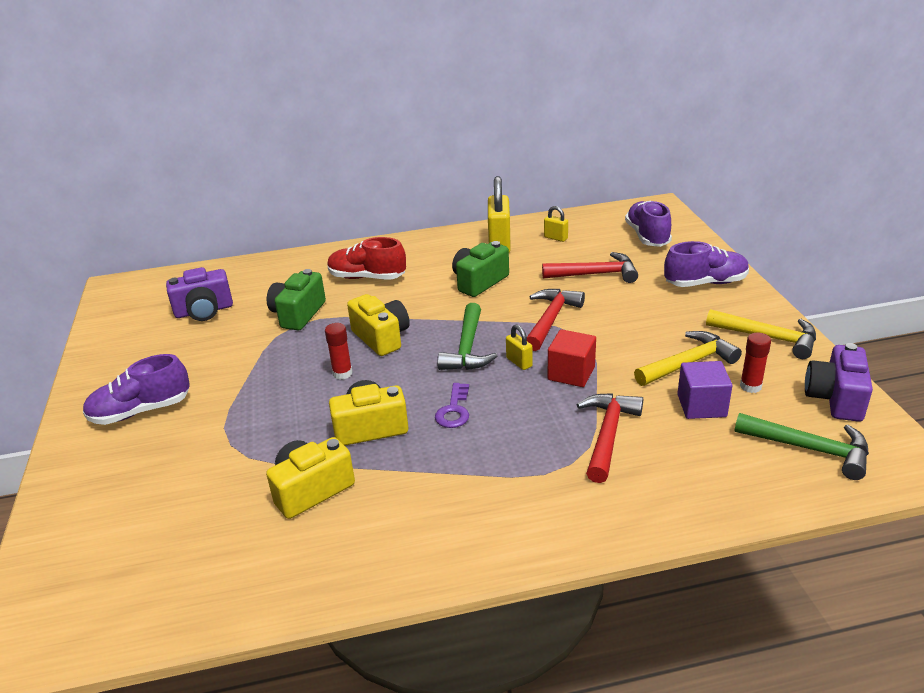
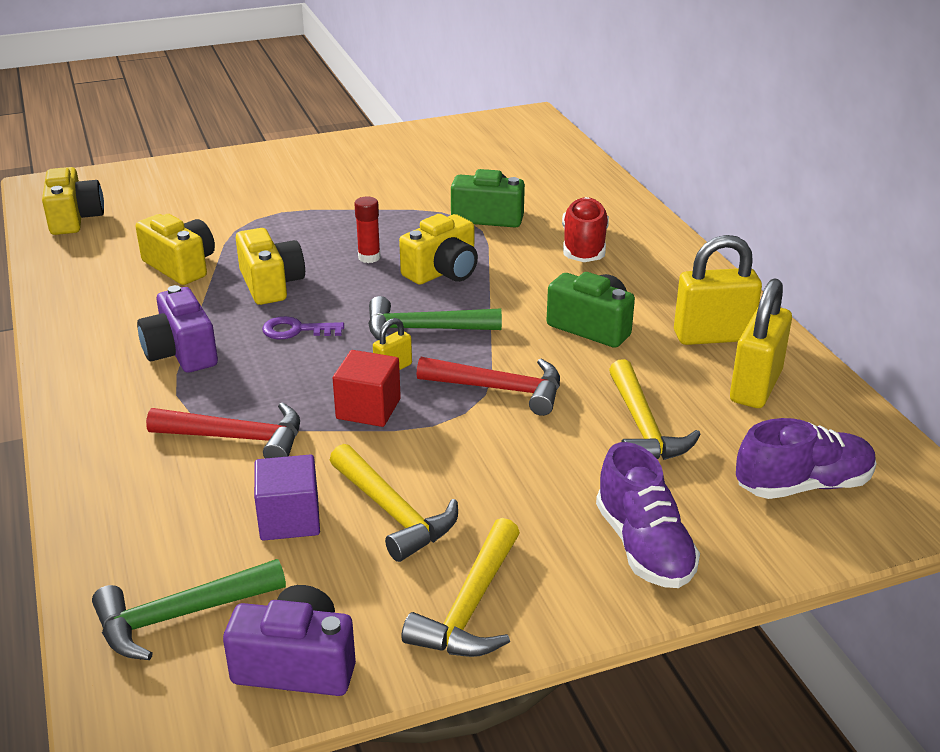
camera: 80 degrees right, 0 degrees up
(141, 411) = (310, 171): purple shoe -> none
(147, 596) = (74, 218): none -> yellow camera
(204, 311) = (487, 167): purple camera -> purple camera (181, 352)
(555, 238) = (755, 387): yellow padlock -> yellow padlock, size x2.04
(595, 274) = (643, 427): red hammer -> yellow hammer
(750, 386) = (333, 572): red glue stick -> none
(809, 449) = (180, 616): green hammer -> green hammer turned 45 degrees clockwise

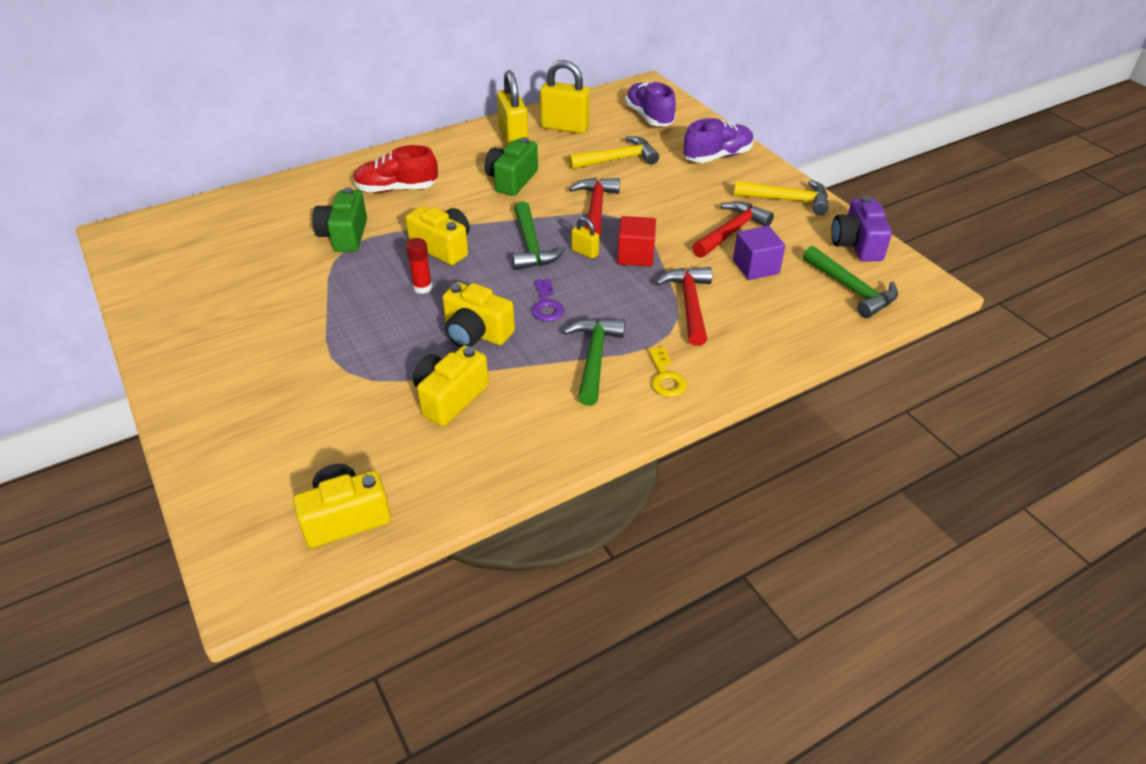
camera: 100 degrees left, 10 degrees up
(116, 397) = (665, 377): none -> yellow key
(181, 352) = (594, 358): purple camera -> green hammer
(271, 284) = (476, 333): yellow camera -> yellow camera turned 120 degrees counterclockwise
(393, 513) = (731, 232): yellow hammer -> red hammer

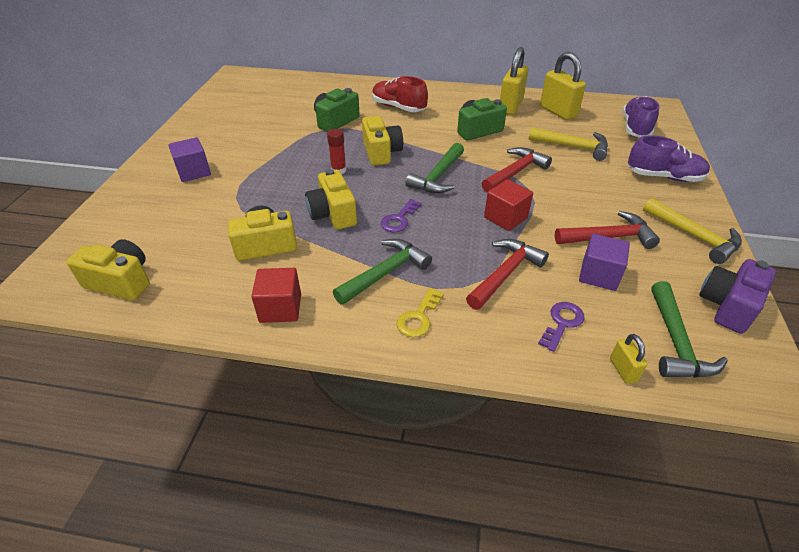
camera: 40 degrees right, 0 degrees up
(251, 371) = (194, 172): none -> purple cube
(542, 440) = (280, 308): none -> red cube
(585, 252) = (470, 198): yellow padlock -> yellow padlock (623, 370)
(770, 319) = (562, 323): none -> purple key

